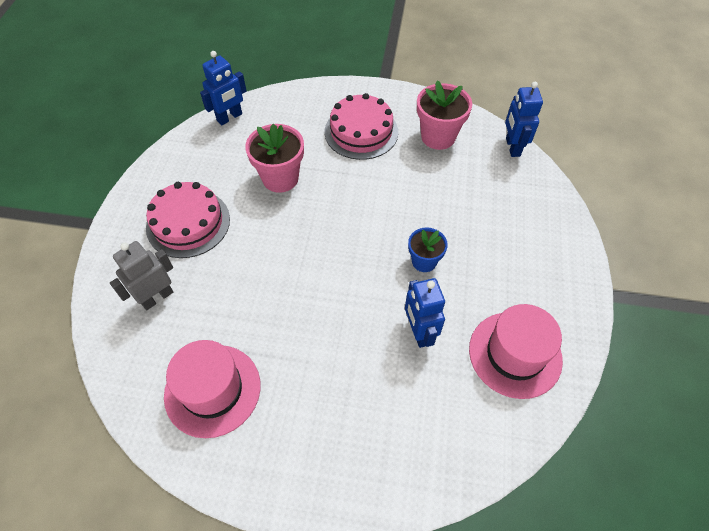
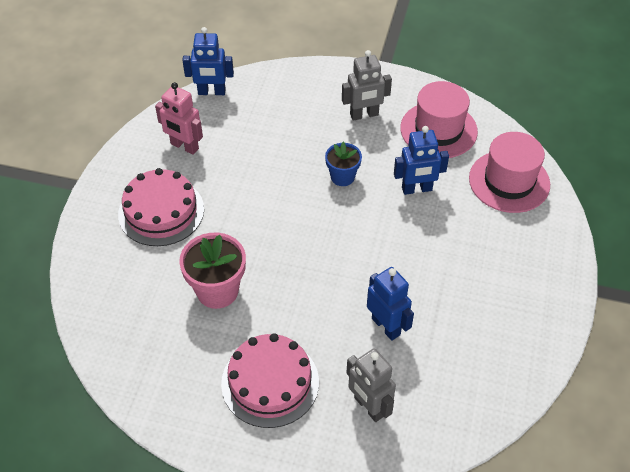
camera: 85 degrees left, 5 degrees down
(212, 390) = (473, 349): pink hat -> pink hat (509, 181)
(229, 117) = (103, 344): blue robot -> blue robot (386, 326)
(438, 137) = (184, 146): pink flower pot -> pink robot
(518, 276) = (364, 115): none -> grey robot

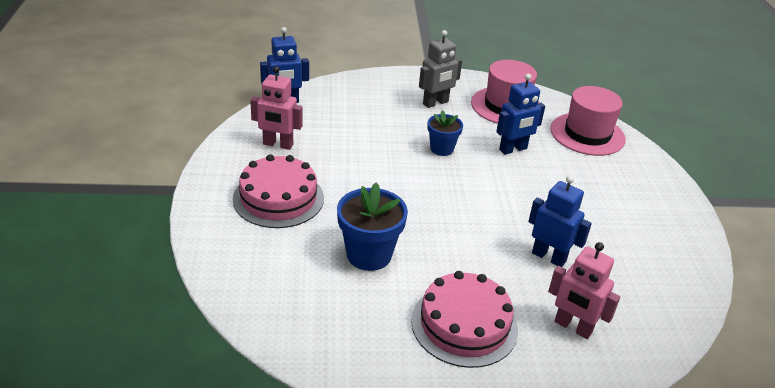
camera: 20 degrees left, 15 degrees down
(217, 291) = (369, 255): pink flower pot -> blue flower pot
(369, 407) = (573, 327): grey robot -> pink robot

